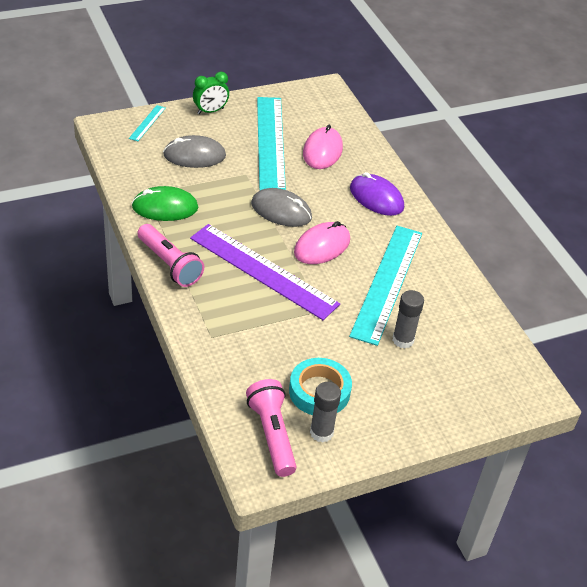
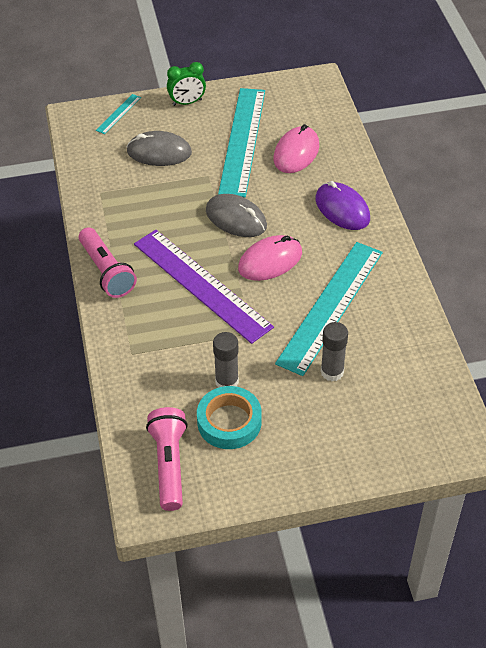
camera: 15 degrees right, 5 degrees up
(165, 207) = (116, 209): green mouse -> none
(321, 432) = (221, 467): grey glue stick -> grey glue stick (227, 382)

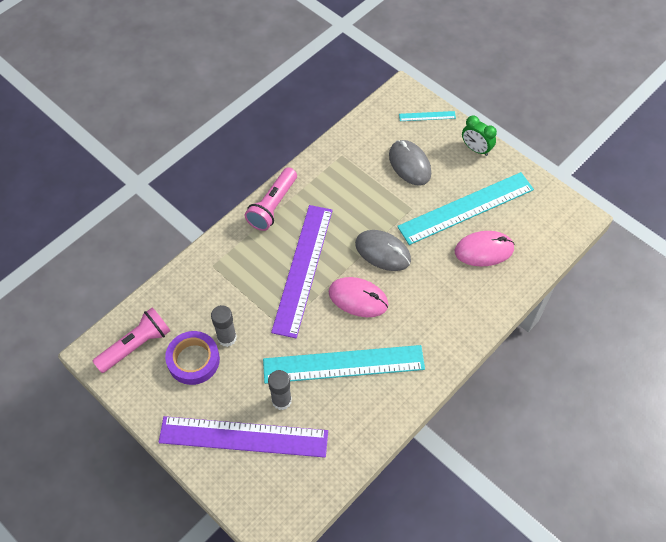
camera: 55 degrees right, 10 degrees up
(229, 422) = (193, 360): turquoise tape -> purple tape
(236, 218) = (382, 252): grey mouse -> grey mouse turned 60 degrees counterclockwise
(342, 209) = (449, 316): purple mouse -> none
(348, 421) = (243, 437): none -> purple ruler

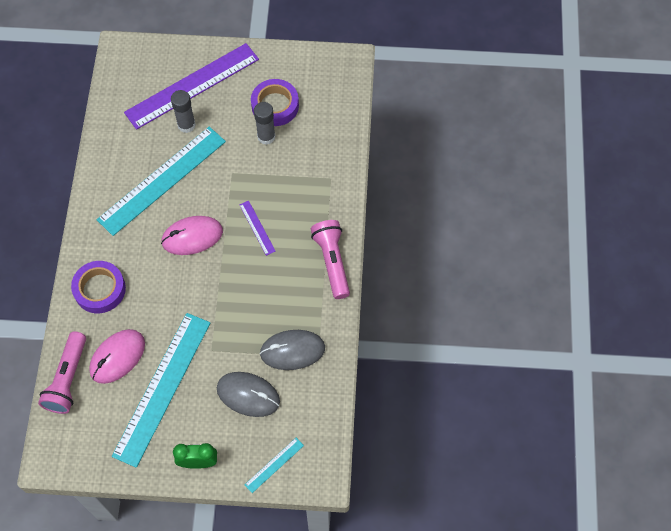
camera: 140 degrees right, 5 degrees up
(136, 345) = (326, 86): pink flashlight -> pink flashlight (68, 379)
(303, 269) = (257, 227): purple ruler -> purple ruler, size x0.41
(382, 252) = (204, 290): grey mouse -> grey mouse (292, 350)
(462, 309) = (99, 289): none -> purple tape

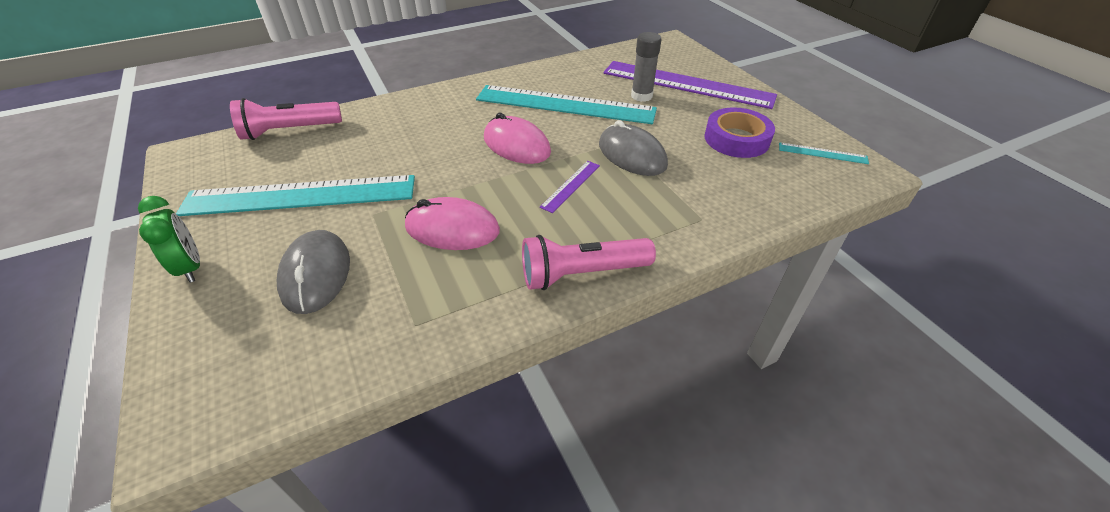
camera: 60 degrees right, 20 degrees down
(99, 289) = (408, 113): purple tape -> none
(117, 357) = (330, 151): pink mouse -> pink mouse (452, 229)
(266, 137) = (692, 147): grey glue stick -> none
(274, 465) = (195, 353): turquoise ruler -> turquoise ruler (822, 153)
(292, 350) = (410, 291): grey mouse -> grey mouse (632, 155)
(332, 262) = (582, 273): pink flashlight -> pink flashlight turned 150 degrees counterclockwise

